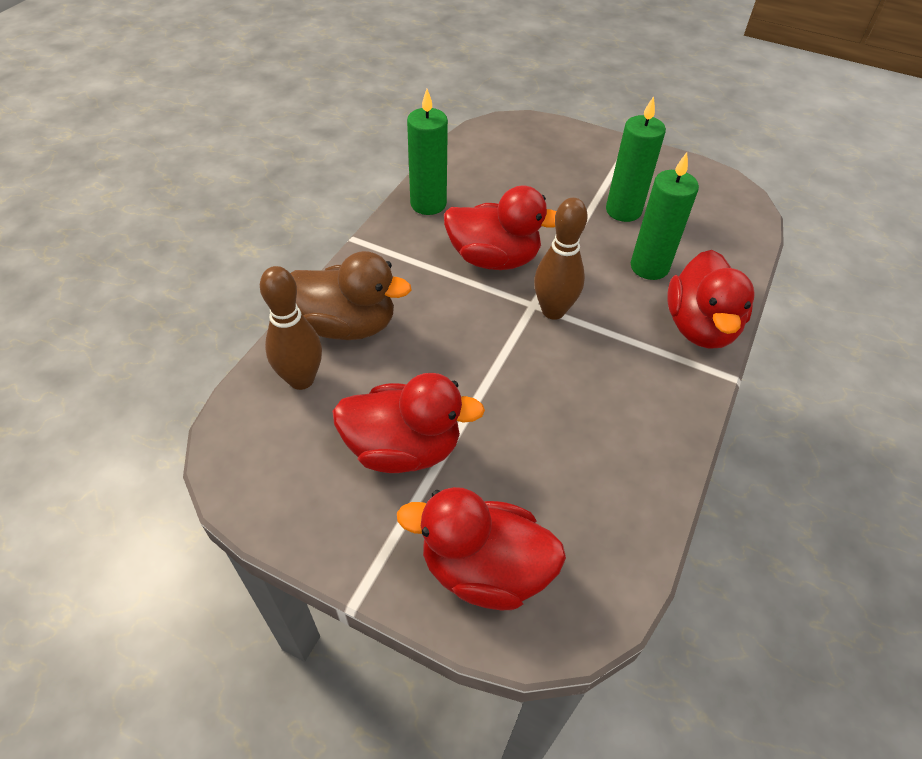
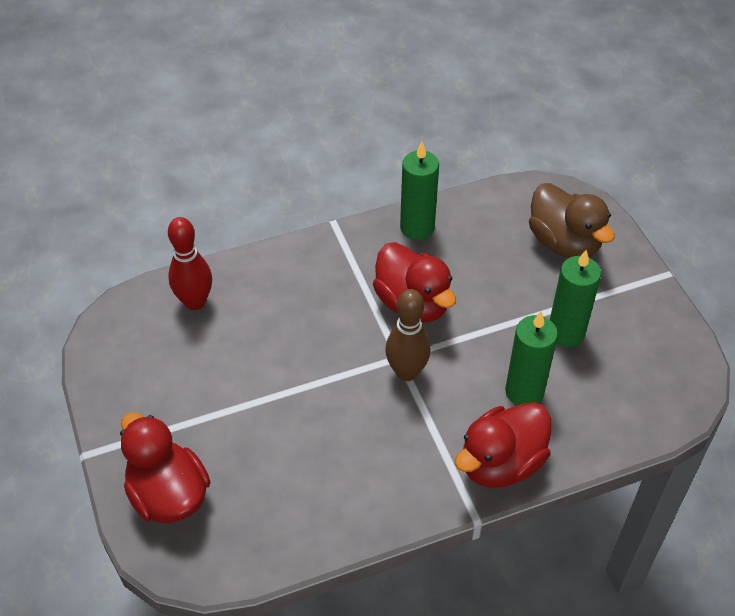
camera: 45 degrees right, 0 degrees up
(301, 379) = (195, 302): brown bowling pin -> red bowling pin
(347, 325) = (260, 284): brown duck -> brown duck (564, 242)
(403, 448) = (204, 390): red duck -> none

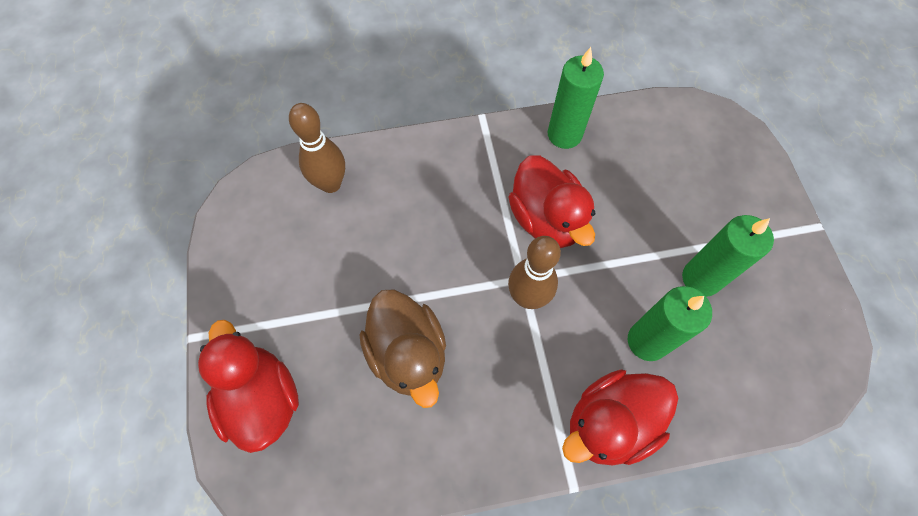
camera: 10 degrees right, 15 degrees up
(195, 302) = (330, 184): red bowling pin -> brown bowling pin
(564, 242) = (713, 173): brown duck -> brown duck (408, 354)

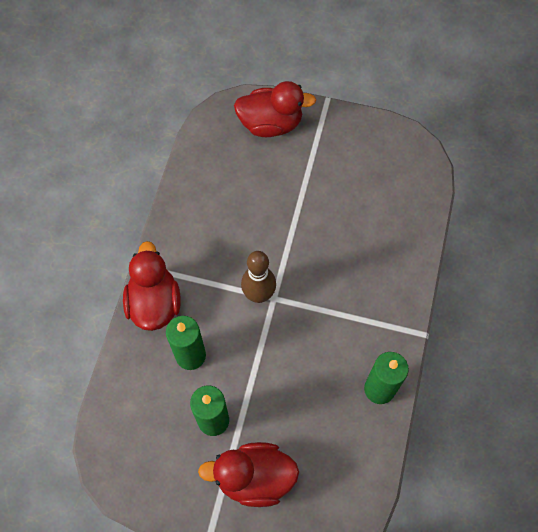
camera: 115 degrees right, 0 degrees up
(330, 184) = (405, 206): brown bowling pin -> none
(408, 354) = (258, 208): brown duck -> none
(546, 219) = (311, 337): red duck -> red duck (254, 478)

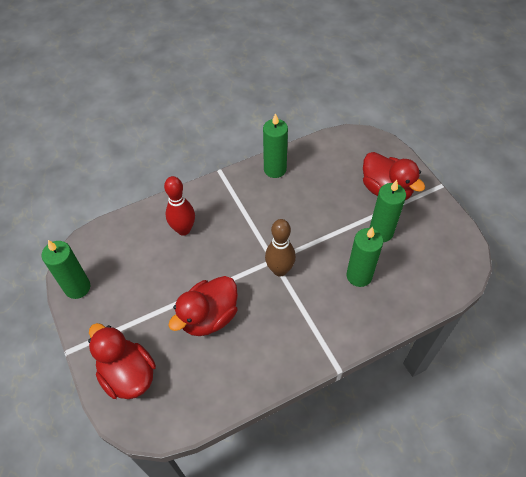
camera: 130 degrees left, 10 degrees down
(154, 303) = (350, 328): red duck -> red duck (209, 317)
(375, 250) = (183, 229): none -> red bowling pin
(383, 135) = (77, 287): none -> green candle

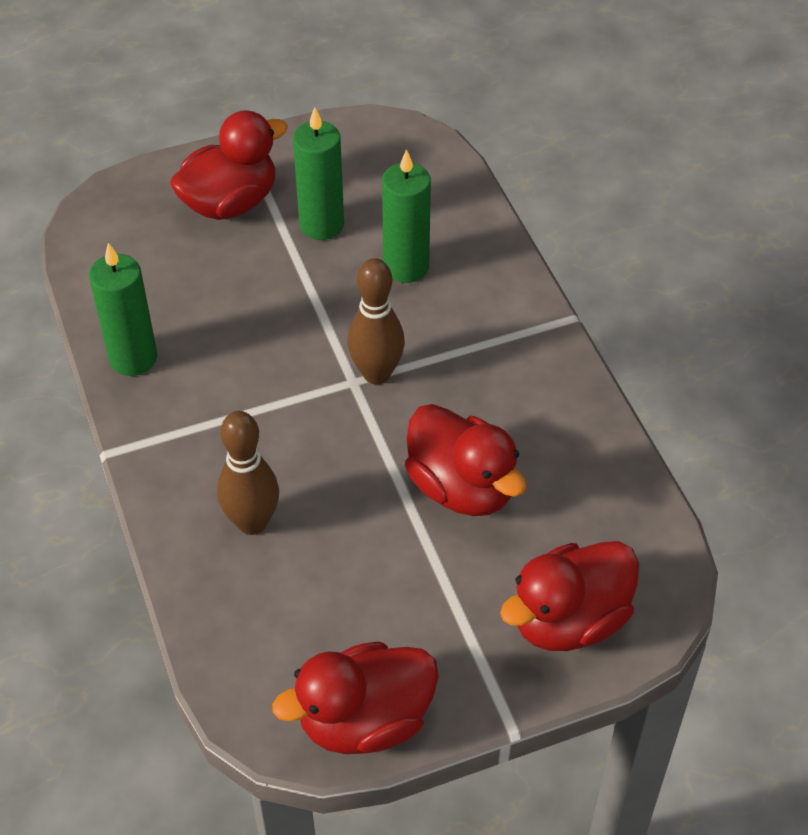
camera: 85 degrees left, 5 degrees down
(77, 287) = (365, 720): green candle -> red duck
(183, 229) = (252, 522): red bowling pin -> brown bowling pin

